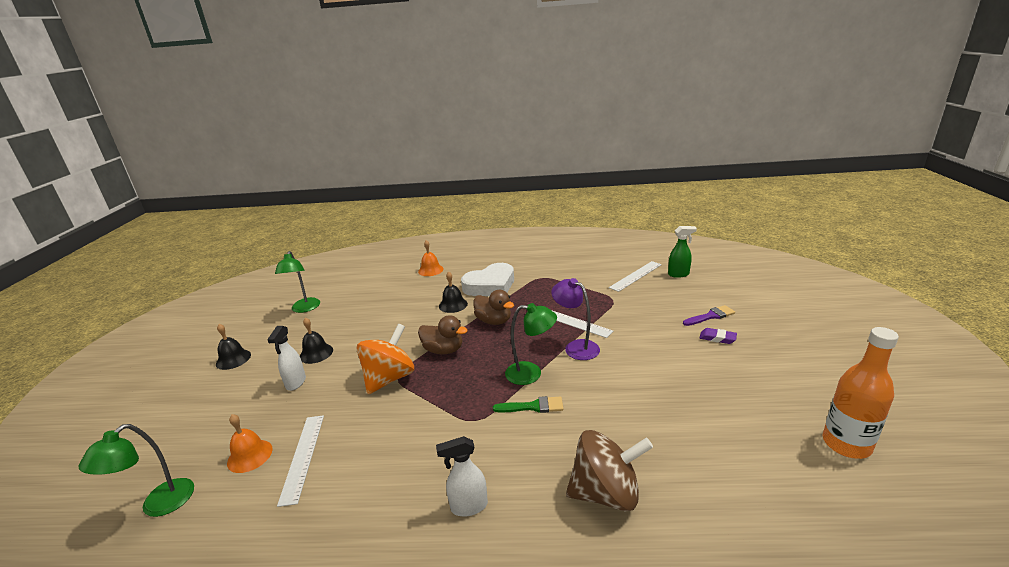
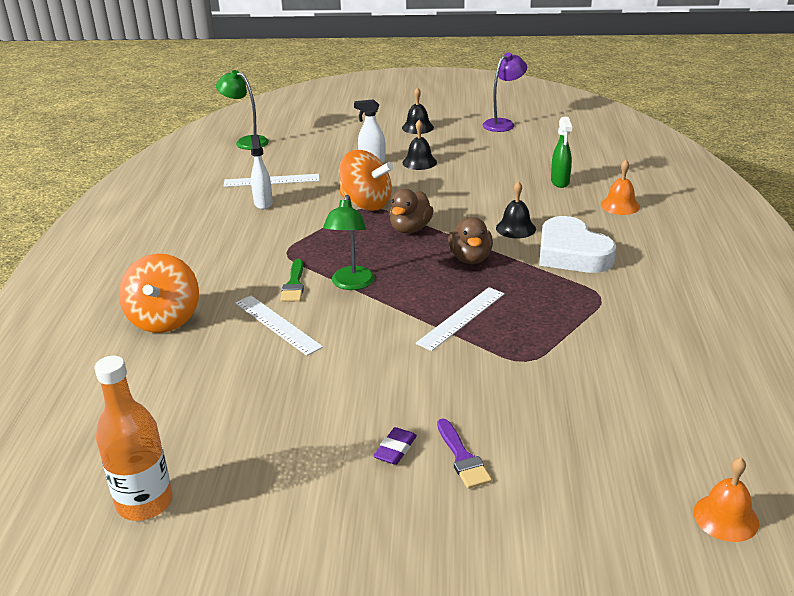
camera: 90 degrees right, 5 degrees up
(250, 456) = (282, 160): orange bell -> orange bell (725, 517)
(304, 309) = (512, 142): green lamp -> none
(468, 506) = (185, 254): white spray bottle -> white spray bottle (263, 203)
(494, 321) = (470, 258): brown duck -> brown duck turned 45 degrees counterclockwise
(576, 347) = (398, 317): purple lamp -> purple lamp (503, 123)
(606, 493) = (164, 319): brown spinning top -> orange spinning top
(635, 276) = (614, 396): white ruler -> white ruler (277, 324)
(678, 274) = (625, 452): green spray bottle -> green spray bottle (560, 182)

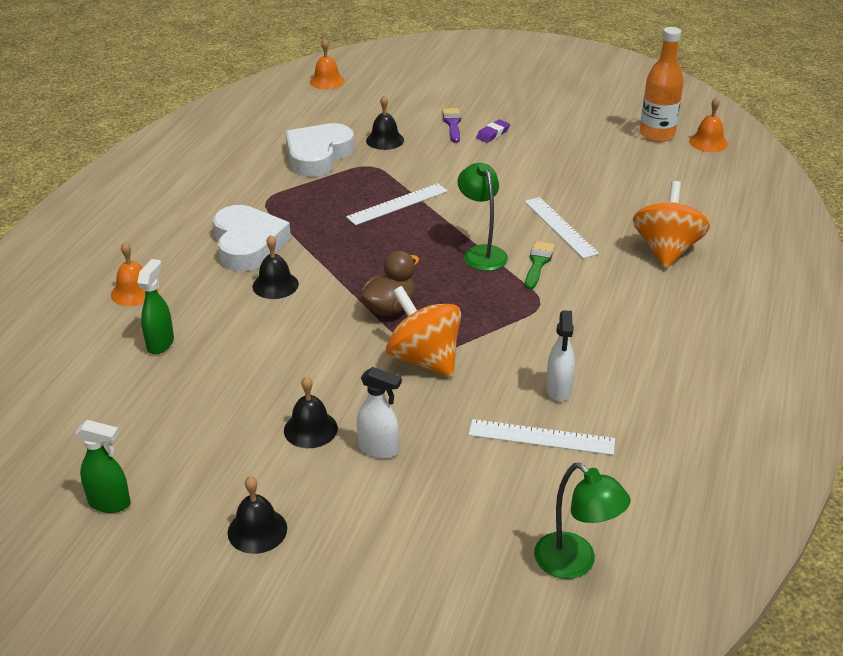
camera: 165 degrees left, 5 degrees up
(65, 502) = (708, 142): none -> orange bell
(351, 284) = (481, 253): green lamp -> green lamp turned 45 degrees counterclockwise
(470, 258) = (350, 258): brown duck -> none
(503, 123) = (110, 503): purple lamp -> green spray bottle
(537, 405) = (385, 140): none -> black bell
(600, 363) = (318, 155): none -> white heart

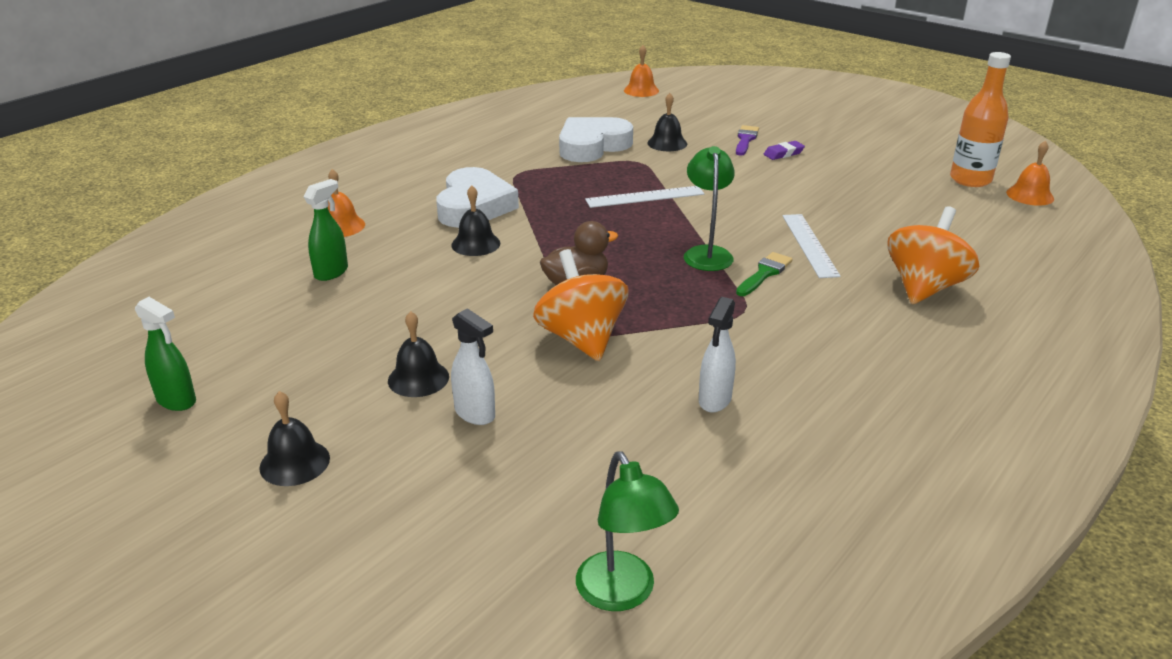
camera: 20 degrees right, 5 degrees down
(541, 437) = (665, 444): white ruler -> none

